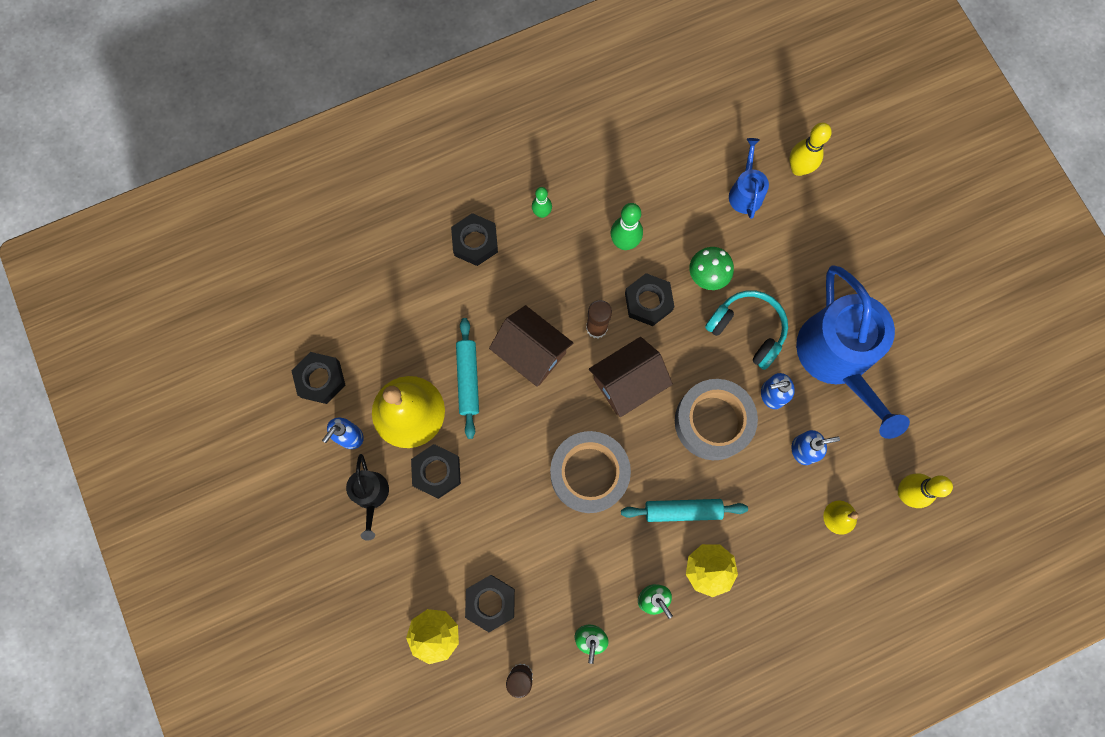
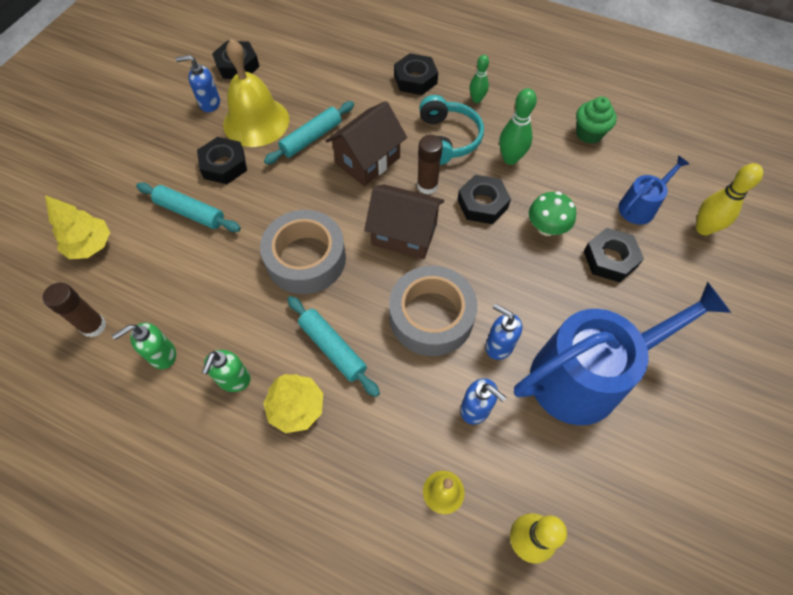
camera: 50 degrees right, 15 degrees down
(371, 495) = (175, 140): black watering can -> none
(467, 533) = (190, 212): none -> turquoise rolling pin
(490, 602) = (143, 264): black nut -> black nut (610, 259)
(532, 353) = (367, 160): brown house -> brown house turned 45 degrees clockwise
(651, 161) = (589, 134): none -> green cupcake
(747, 330) = (534, 287): turquoise headphones -> turquoise headphones (447, 139)
(837, 358) = (586, 376): blue watering can -> blue watering can turned 150 degrees counterclockwise

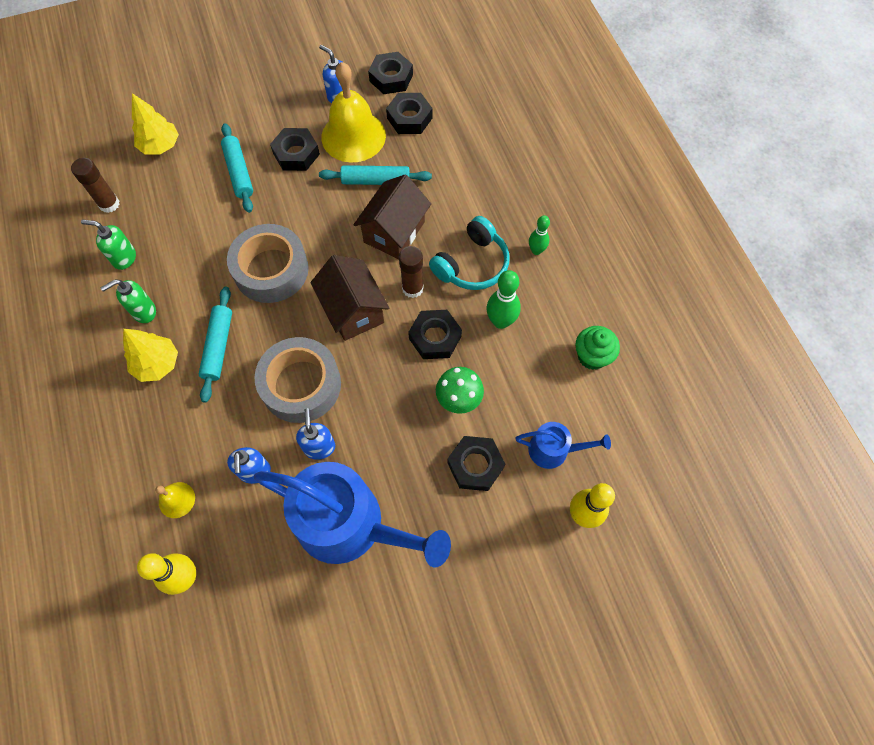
camera: 45 degrees right, 5 degrees up
(367, 160) = (394, 232): brown house -> brown house turned 60 degrees counterclockwise
(415, 79) = (508, 194): black nut -> black nut (409, 118)

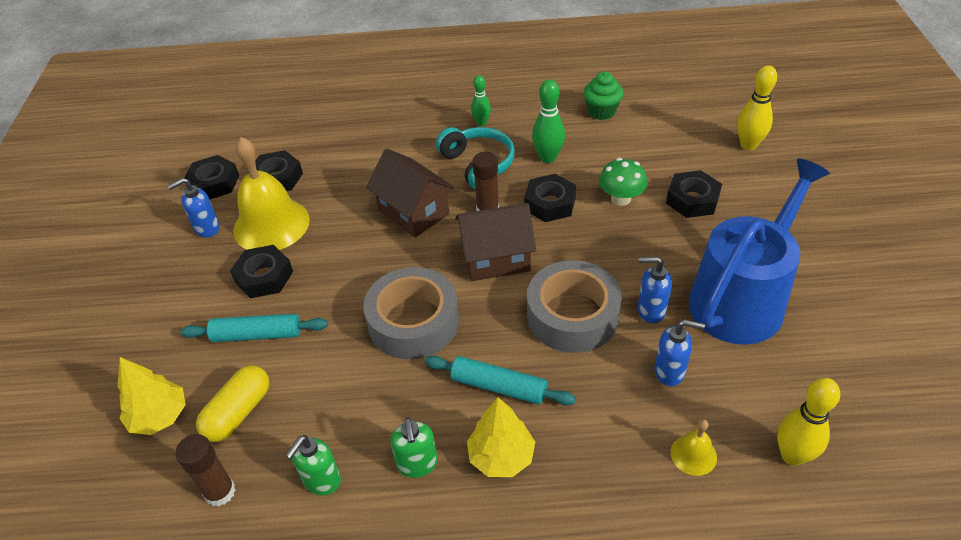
camera: 70 degrees left, 20 degrees down
(170, 189) = (238, 412): none -> yellow capsule
(376, 181) = (342, 216): turquoise rolling pin -> none
(553, 450) = (686, 150): blue watering can -> none

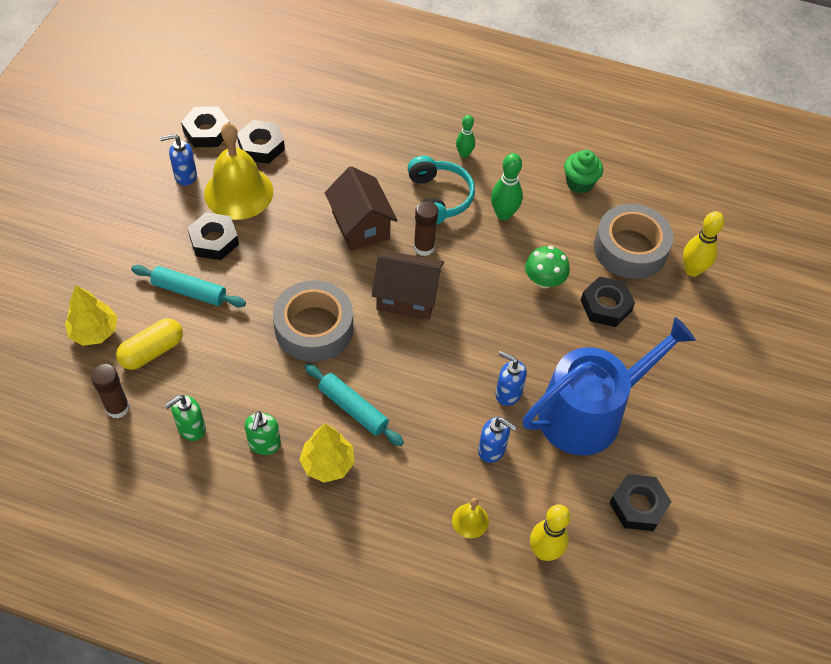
camera: 15 degrees right, 10 degrees up
(550, 203) = (480, 261): black nut -> black nut (638, 506)
(572, 315) = (442, 372): grey tape -> grey tape (630, 248)

